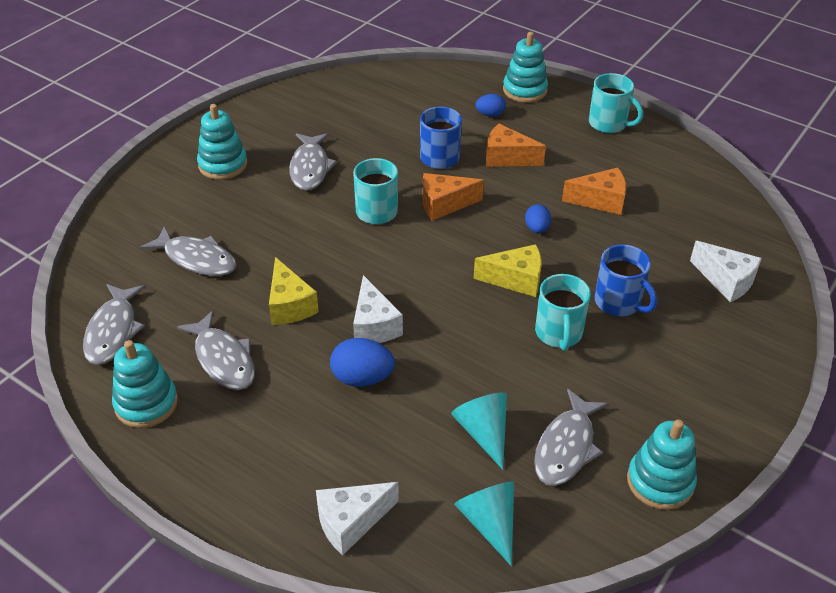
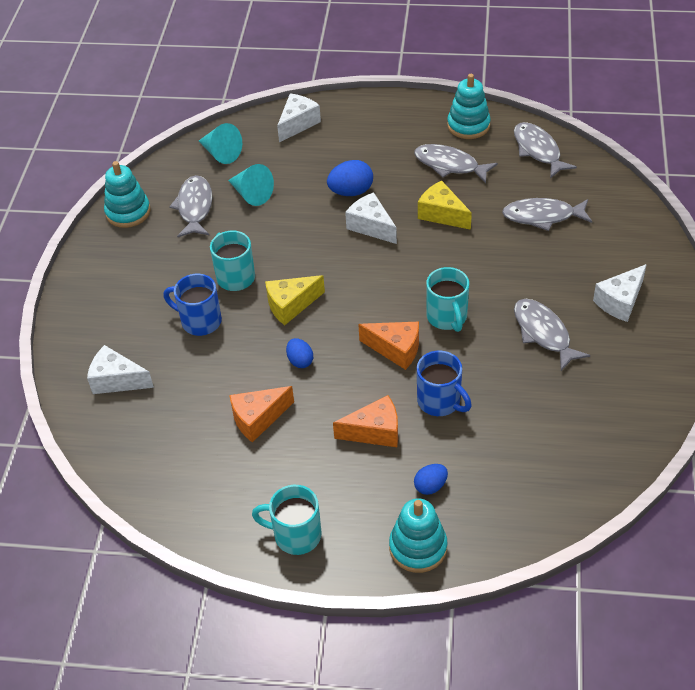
camera: 155 degrees right, 5 degrees up
(223, 165) = (620, 301): turquoise stacking toy -> white cheese
(444, 204) = (396, 349): orange cheese -> orange cheese turned 60 degrees clockwise

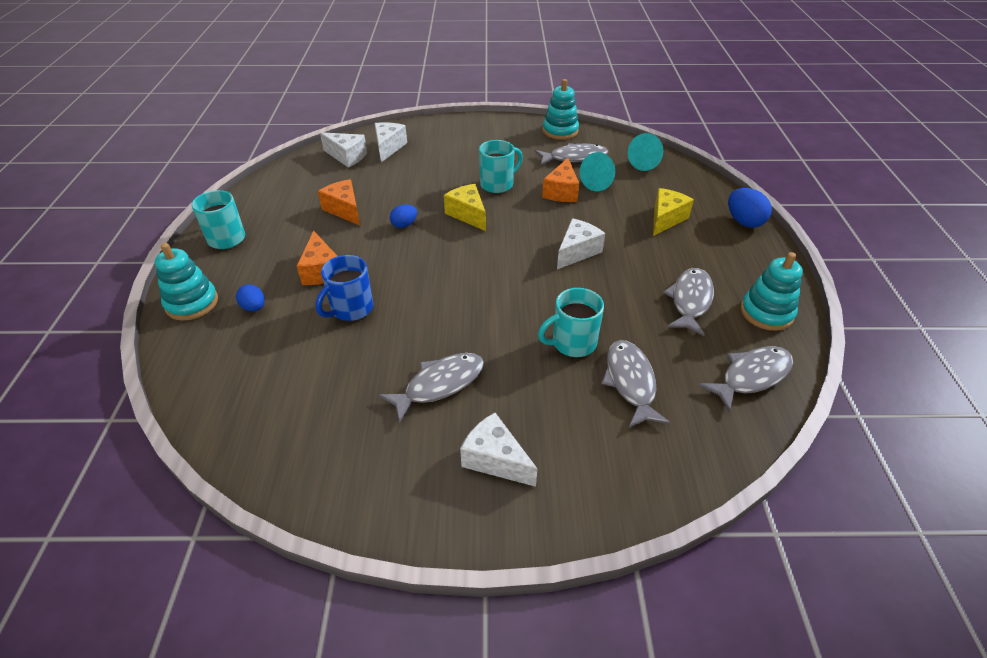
camera: 80 degrees right, 5 degrees down
(200, 321) = (447, 174): blue mug -> none
(298, 124) = (706, 198): white cheese -> white cheese (347, 157)
(351, 192) = (622, 236): blue egg -> blue egg (744, 222)
(396, 349) = (416, 277): orange cheese -> orange cheese (561, 192)
(442, 214) = (608, 298): yellow cheese -> yellow cheese (666, 219)
(447, 317) = (459, 309): turquoise mug -> turquoise mug (572, 343)

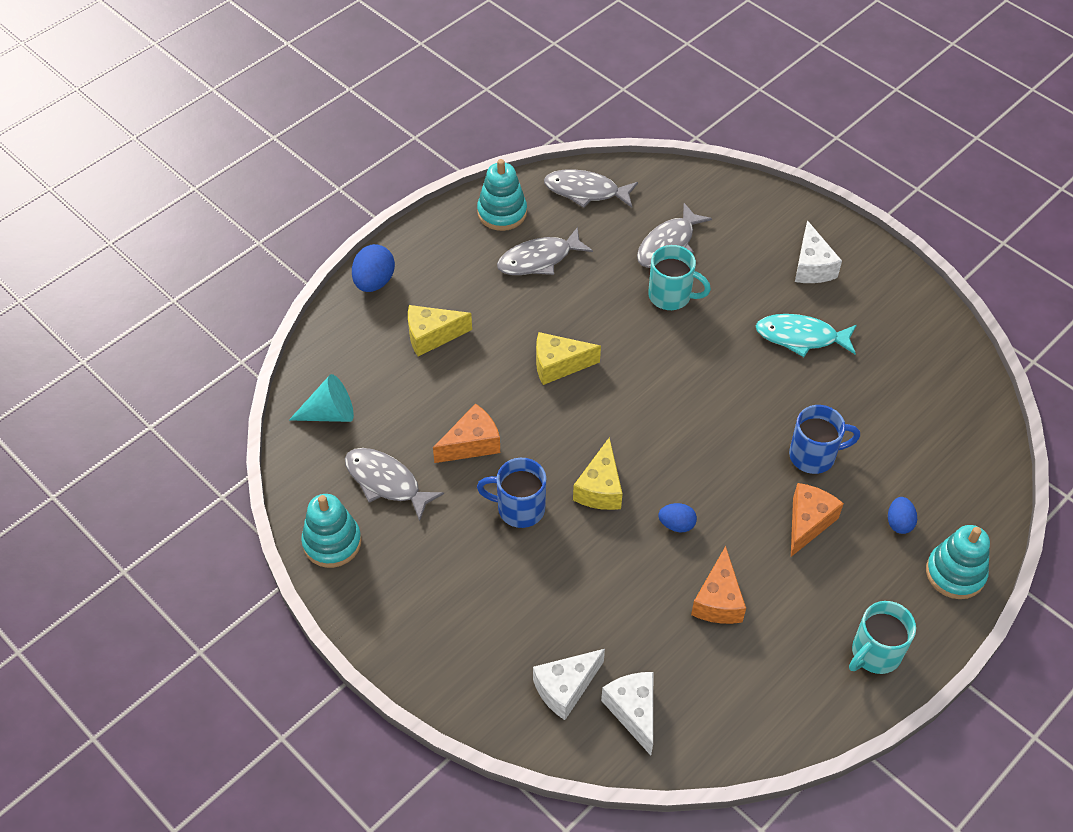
camera: 135 degrees left, 10 degrees up
(439, 385) = (801, 337): grey fish -> turquoise fish
(498, 184) = (519, 508): turquoise mug -> blue mug
(577, 252) = (558, 365): white cheese -> yellow cheese
(599, 182) = (417, 426): turquoise cone -> none

